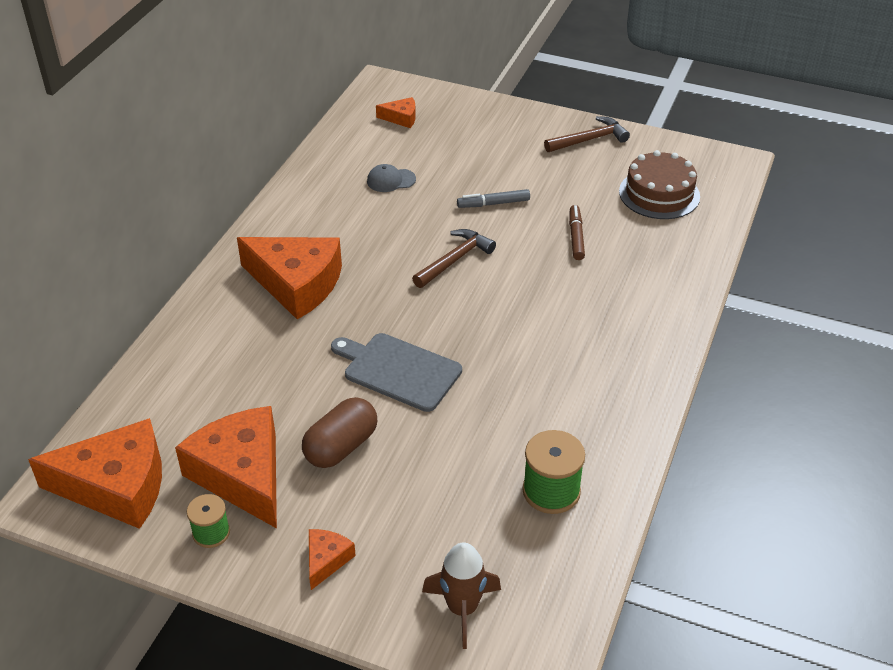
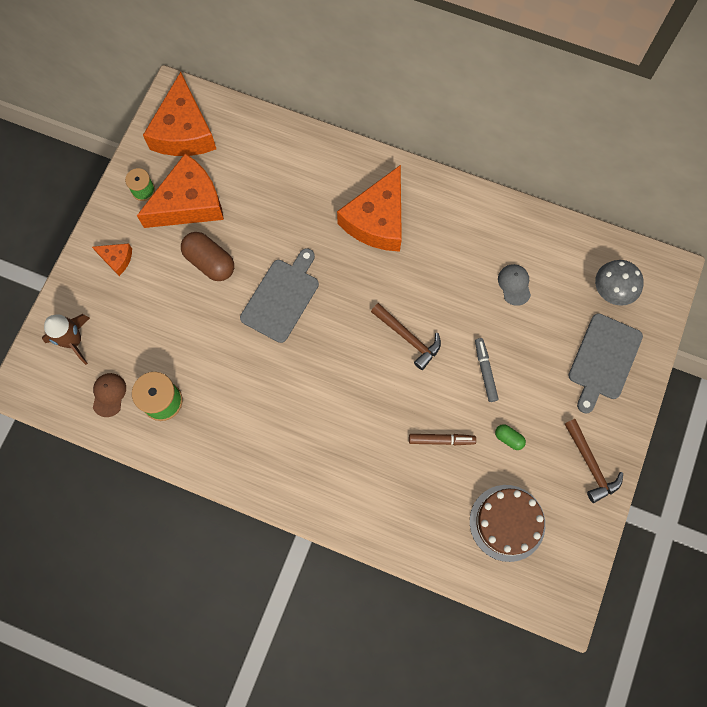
camera: 90 degrees right, 30 degrees up
(401, 118) = (611, 291): orange cheese -> grey mushroom
(477, 127) = (603, 360): none -> grey cutting board
(546, 555) = (109, 394): none -> brown cap
(568, 190) = (508, 438): none -> green capsule

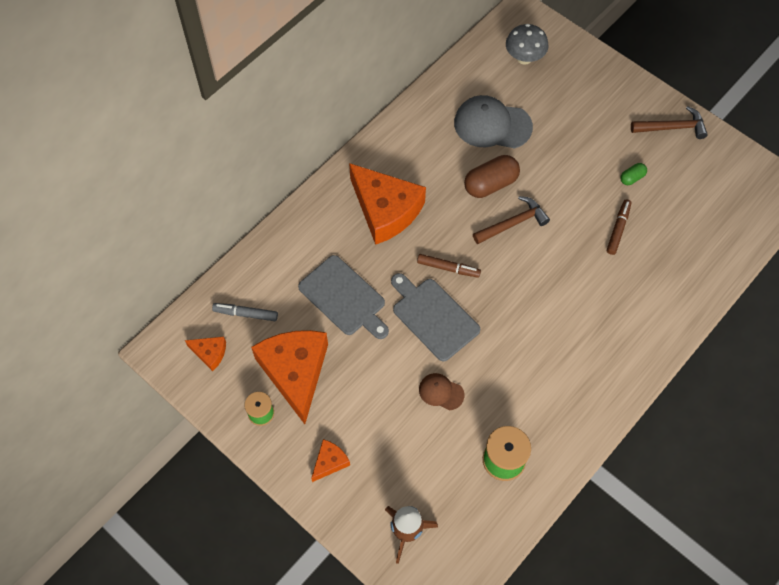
camera: 70 degrees left, 10 degrees down
(109, 394) = (479, 511): brown cap -> brown cap (441, 392)
(184, 131) = (210, 353): orange cheese -> orange cheese, size x0.45
(210, 262) = (370, 371): brown capsule -> brown capsule (490, 184)
(337, 294) = (448, 268): none -> brown marker
(485, 371) = (565, 174): grey marker -> grey marker (245, 314)
(507, 522) = (706, 205): brown cake -> none
(514, 285) = (492, 125): grey cap -> grey cap, size x1.92
(603, 360) = (583, 86): grey cutting board -> grey cutting board (344, 298)

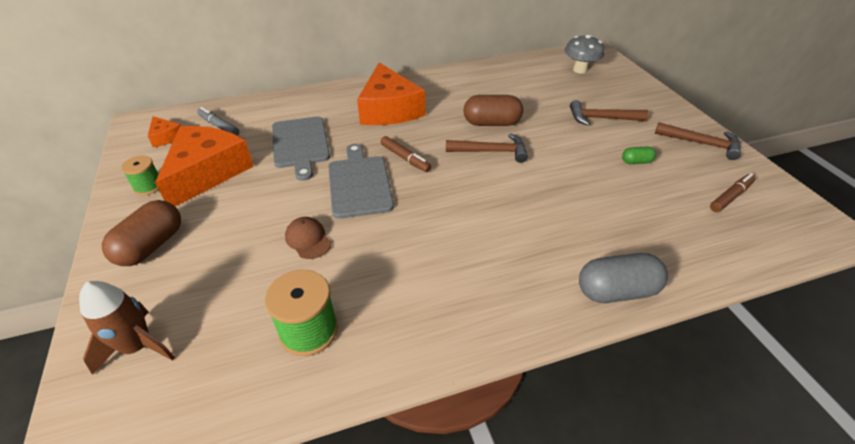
camera: 30 degrees right, 20 degrees down
(330, 462) = (151, 246): orange cheese -> brown capsule
(492, 125) = (522, 93): grey cap -> none
(579, 130) = (601, 118): none -> brown hammer
(618, 229) = (597, 191): brown marker -> brown marker (730, 197)
(673, 322) = (616, 291): none -> grey capsule

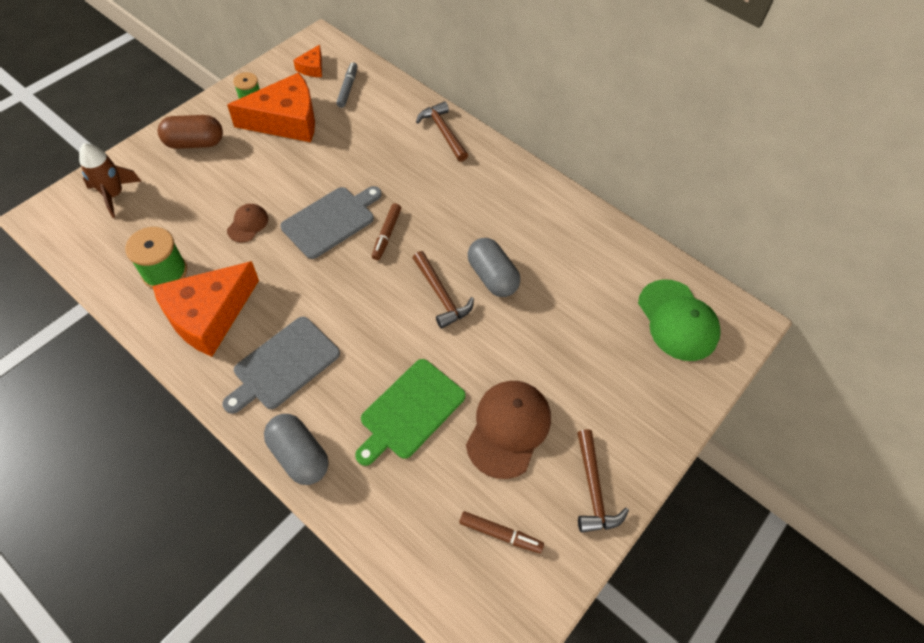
camera: 55 degrees right, 15 degrees up
(300, 144) = (358, 153): grey cutting board -> grey cutting board (283, 365)
(389, 109) = (457, 185): orange cheese -> orange cheese (209, 315)
(491, 123) = (492, 277): brown capsule -> grey capsule
(580, 70) = (677, 320): grey mushroom -> green cap
(597, 205) = (410, 411): none -> green cutting board
(601, 118) = (575, 373): brown hammer -> brown hammer (443, 132)
(636, 162) = (508, 429): green capsule -> brown cap

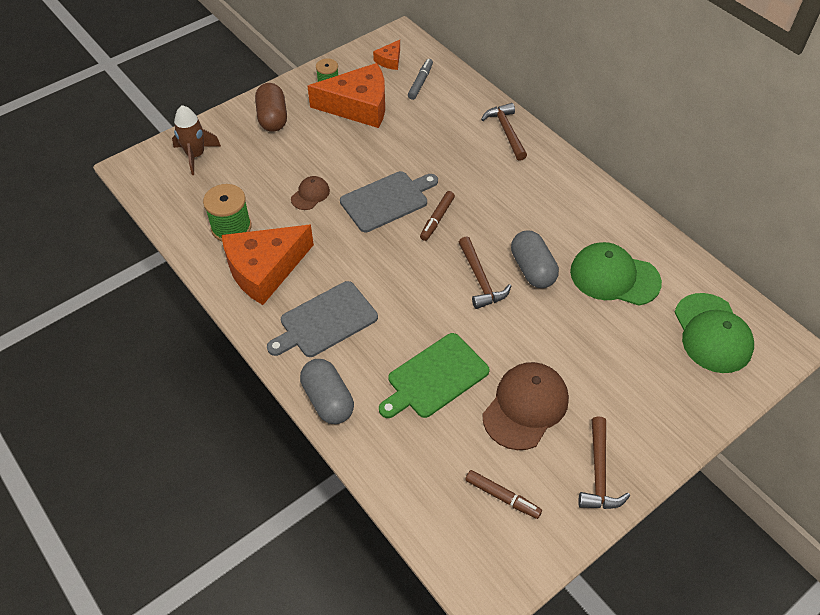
camera: 15 degrees right, 5 degrees down
(195, 143) = (272, 118): brown capsule -> brown capsule turned 75 degrees clockwise
(574, 274) = (614, 277): none -> green cap

